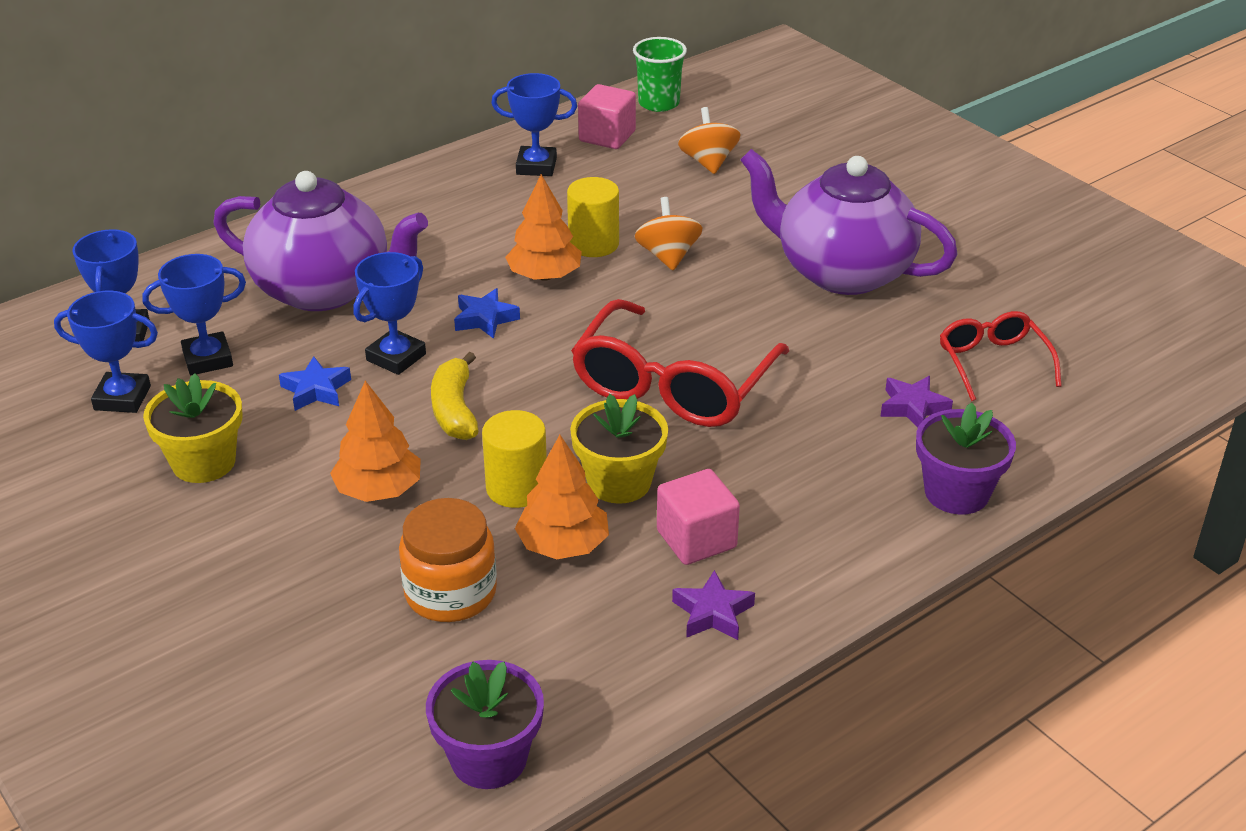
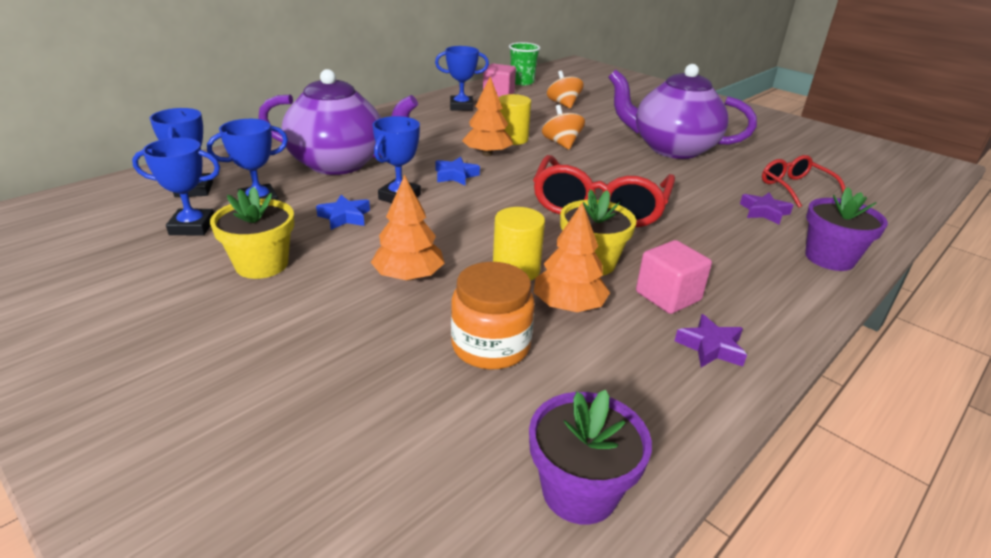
camera: 10 degrees left, 5 degrees down
(454, 409) = (451, 224): yellow banana -> none

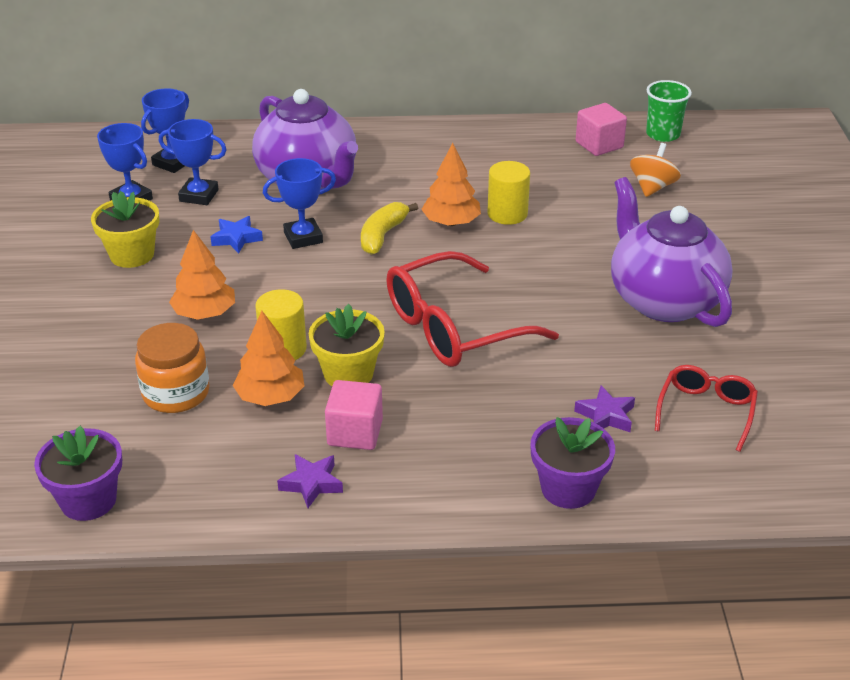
camera: 45 degrees right, 5 degrees up
(455, 175) = (382, 235): blue star -> yellow banana
(461, 107) = (527, 149): blue trophy -> none
(561, 143) = (549, 241): orange spinning top -> none

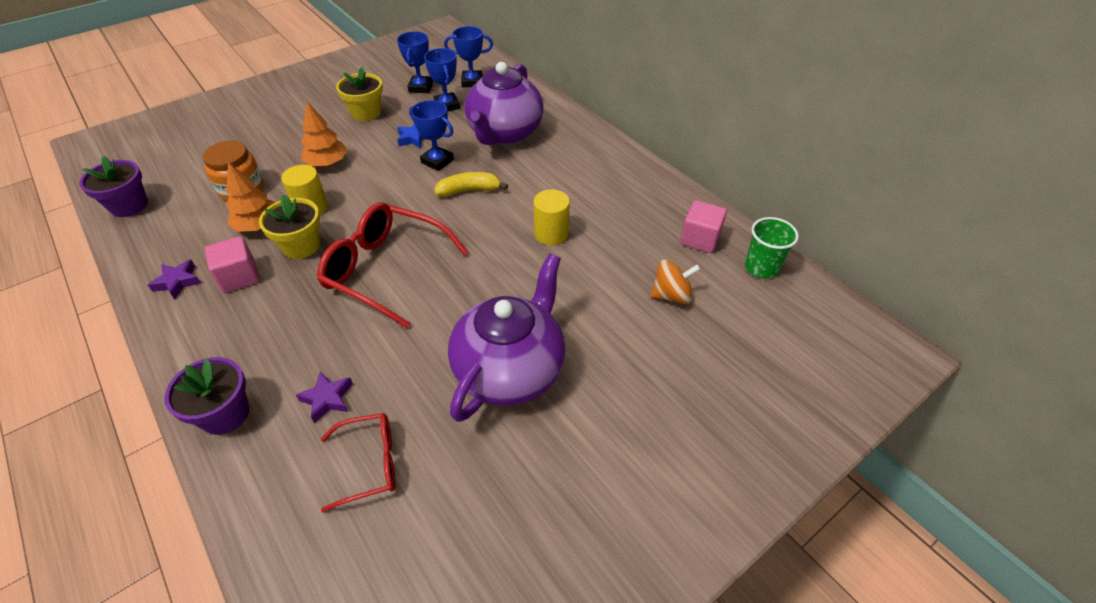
camera: 55 degrees right, 10 degrees up
(451, 222) = (514, 212): orange tree -> none

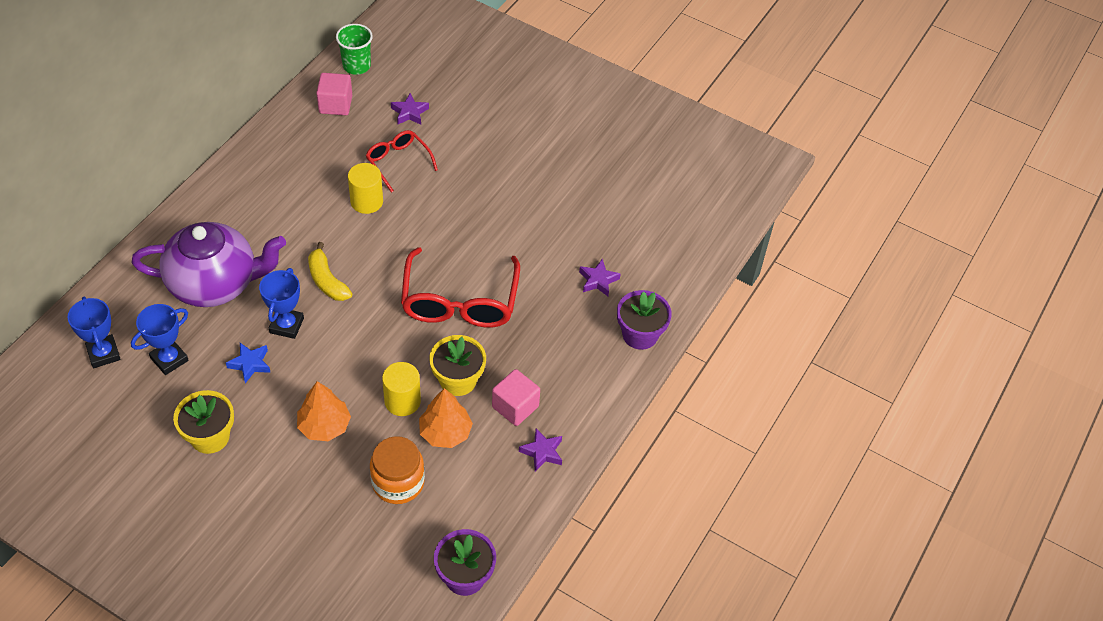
camera: 115 degrees left, 5 degrees up
(370, 463) = (630, 235): red glasses -> red glasses (398, 162)
(421, 87) = (132, 404): blue trophy -> none
(510, 370) = (523, 186): purple teapot -> none
(671, 295) = (409, 112): orange spinning top -> purple star

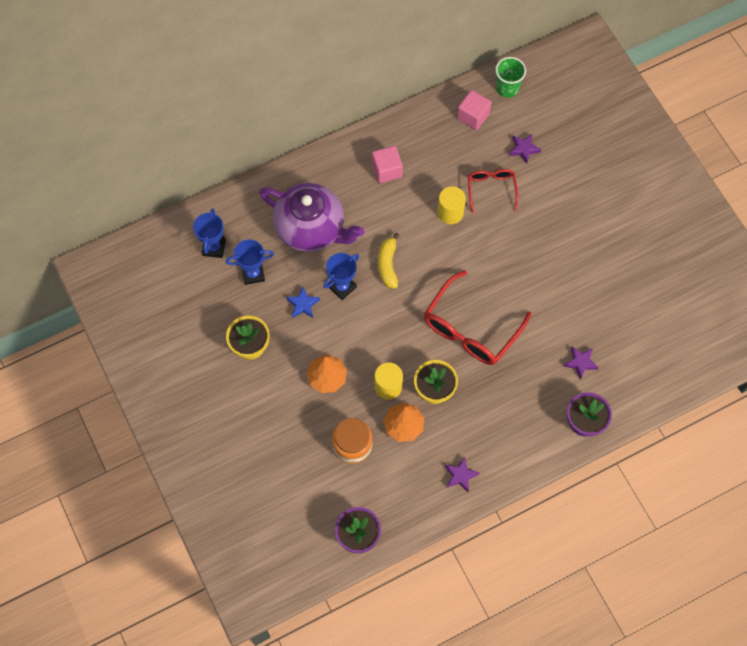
camera: 35 degrees right, 15 degrees up
(515, 407) = (462, 431): pink cube -> pink cube (387, 170)

